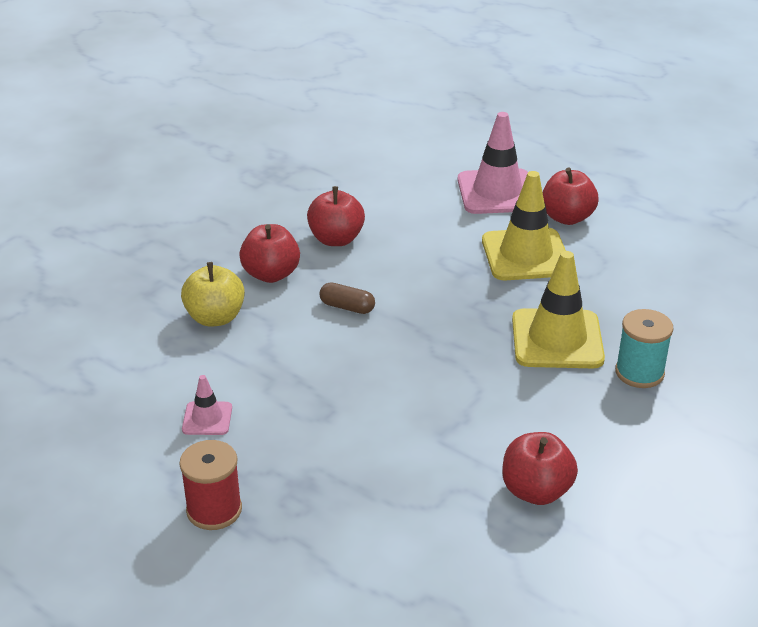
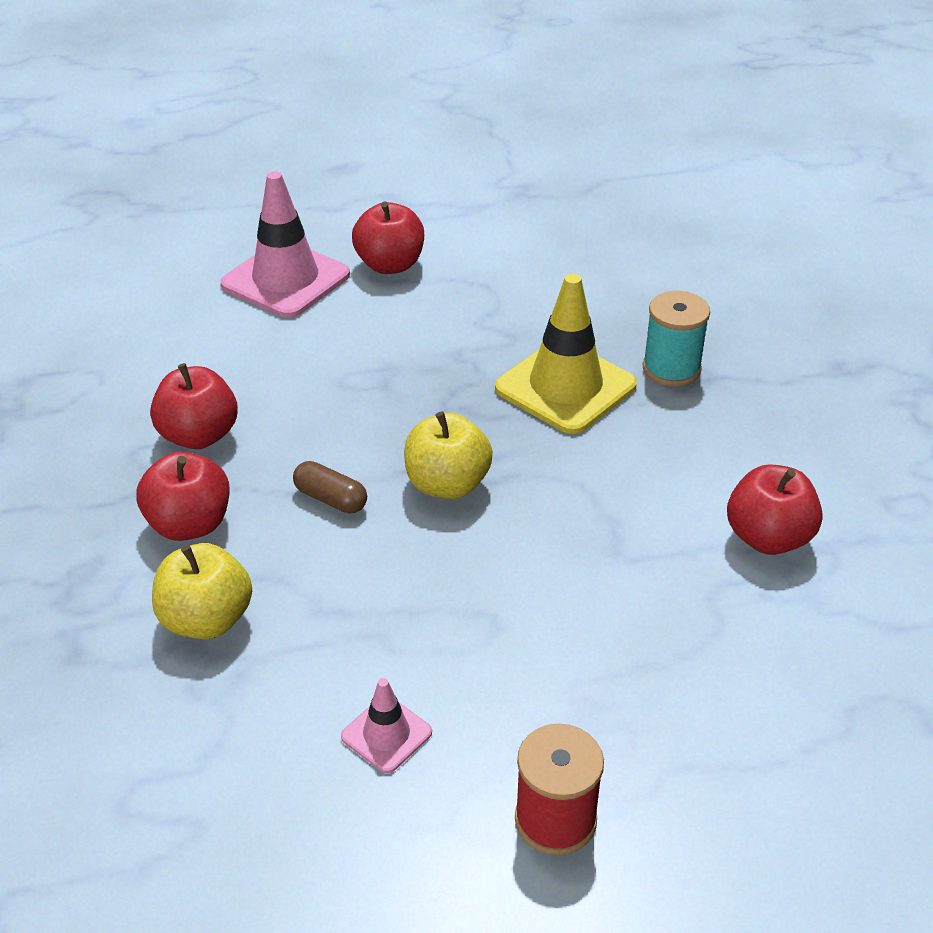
camera: 50 degrees left, 5 degrees up
(347, 307) = (330, 499): brown capsule -> brown capsule turned 60 degrees clockwise
(411, 340) = (447, 484): none -> yellow apple
(526, 255) = (412, 325): yellow traffic cone -> none

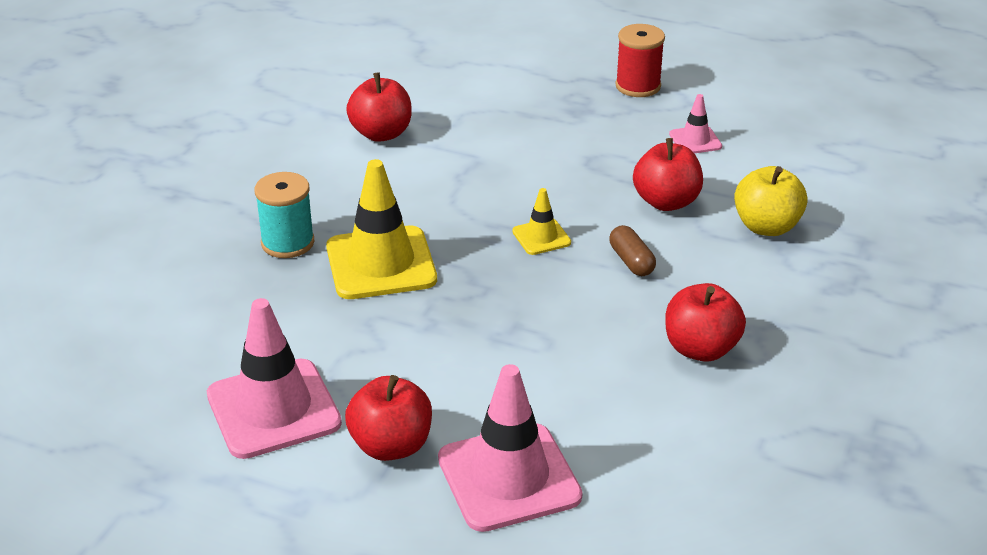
camera: 145 degrees left, 5 degrees down
(189, 524) = (746, 286): red apple -> red apple (666, 202)
(447, 484) = (541, 237): yellow apple -> yellow traffic cone
(500, 252) = (273, 409): none -> pink traffic cone

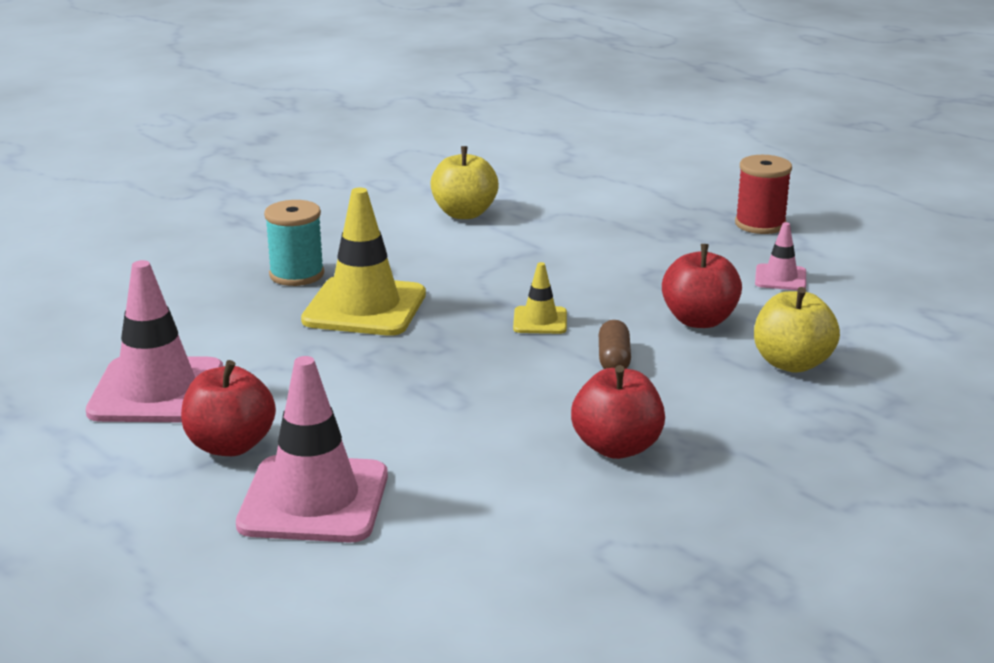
camera: 25 degrees right, 10 degrees down
(381, 134) = (464, 213): red apple -> yellow apple

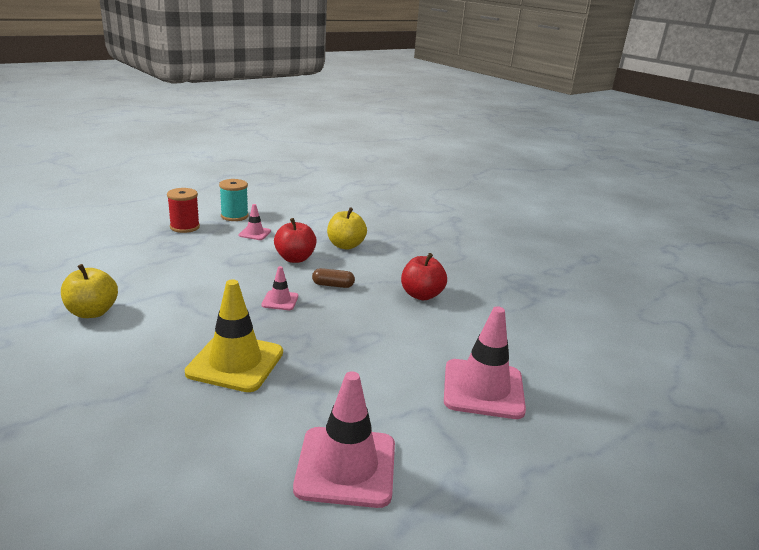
camera: 90 degrees left, 0 degrees up
(230, 445) = (425, 424): red apple -> none
(297, 274) = (159, 394): turquoise spool -> turquoise spool (234, 216)
(540, 321) = (280, 301): yellow traffic cone -> pink traffic cone

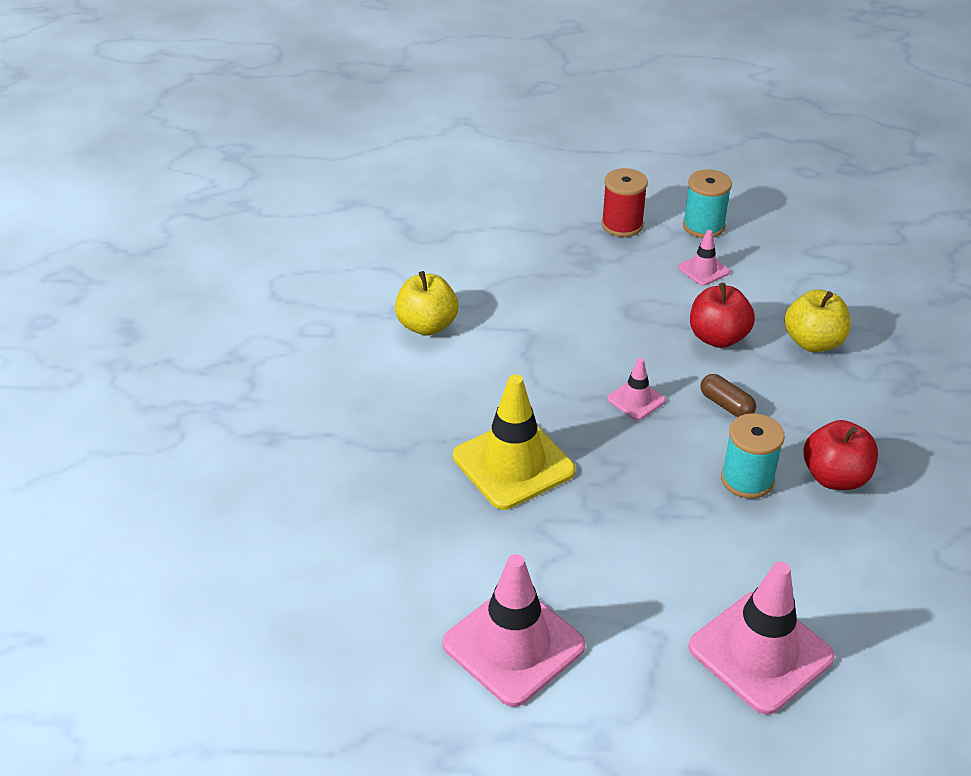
camera: 45 degrees right, 15 degrees up
(382, 313) = (747, 479): none -> turquoise spool

